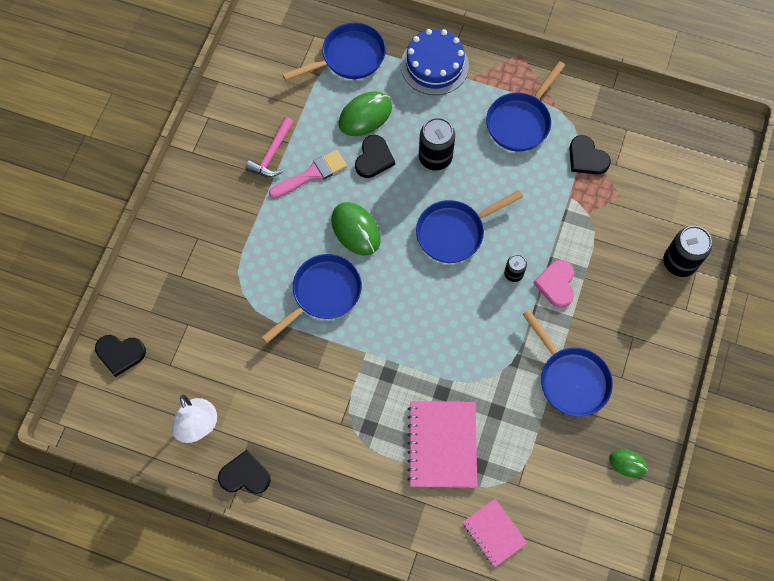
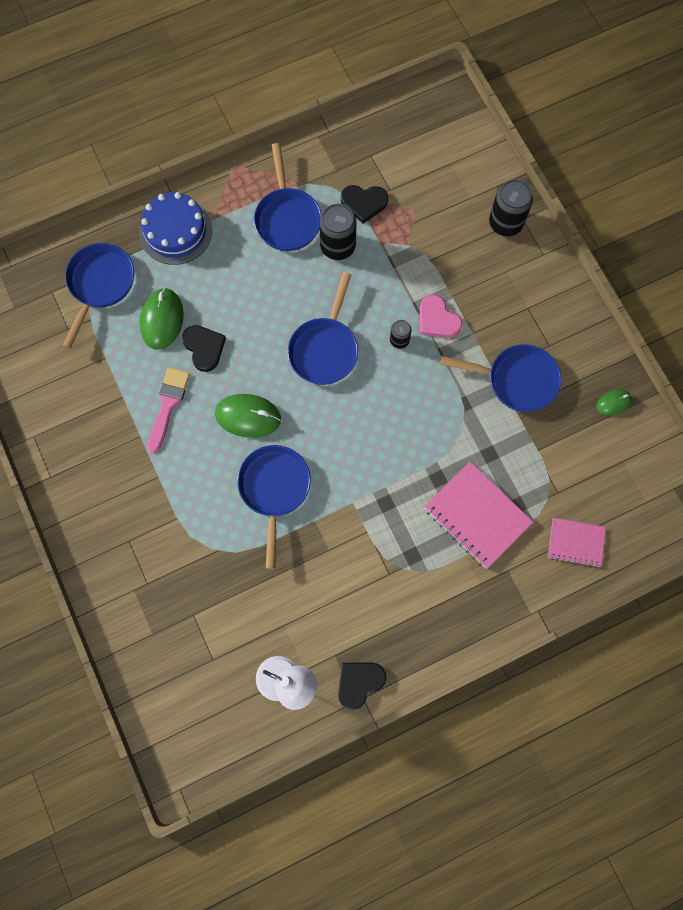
camera: 45 degrees left, 5 degrees up
(120, 354) = (164, 690): black heart -> none
(272, 154) = (118, 418): pink hammer -> none
(435, 158) = (251, 304): black can -> black can (338, 246)

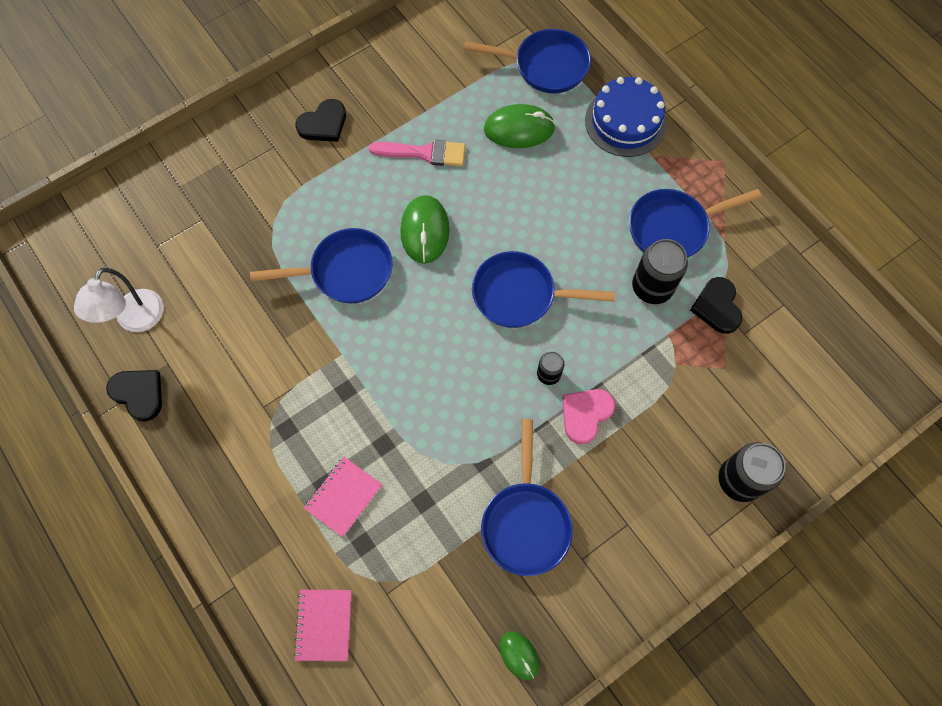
camera: 80 degrees right, 5 degrees down
(204, 348) = (495, 174): black heart -> black heart (323, 124)
(477, 516) = (343, 497): pink notebook -> pink notebook, size x0.61

